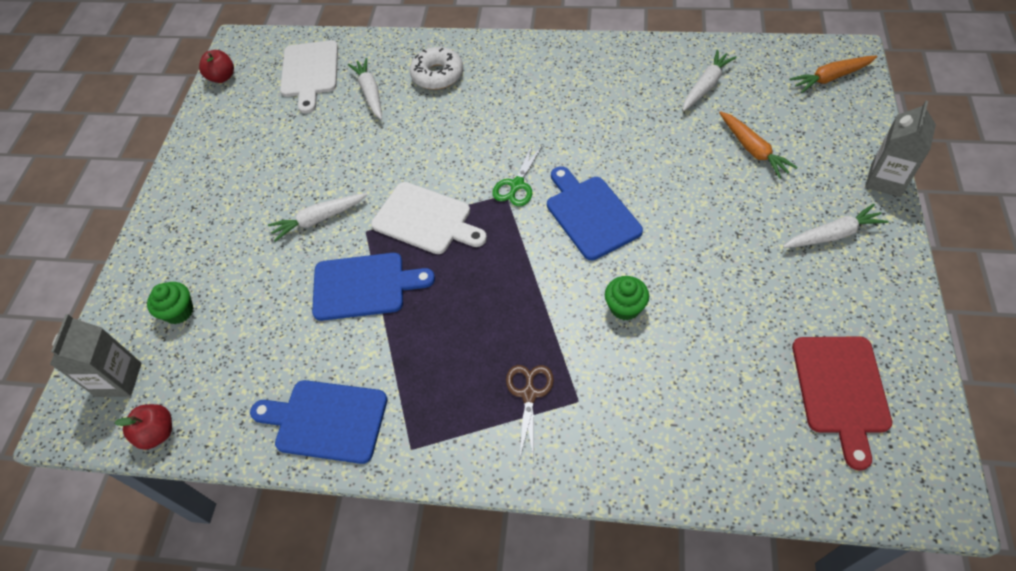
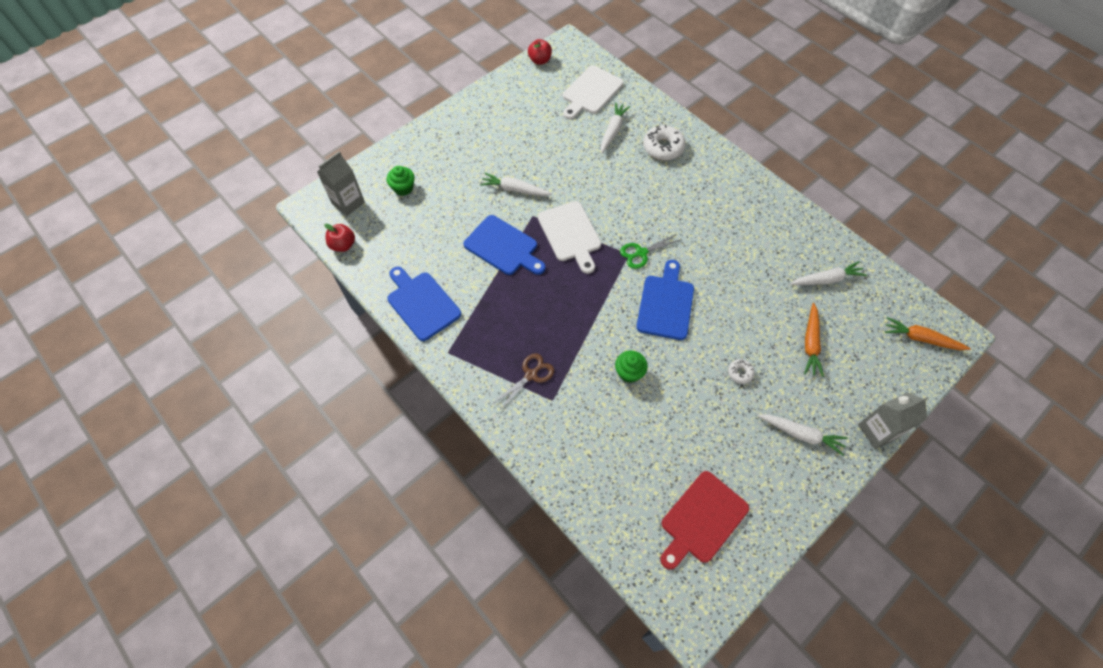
camera: 35 degrees right, 5 degrees up
(724, 223) = (740, 373): none -> white donut

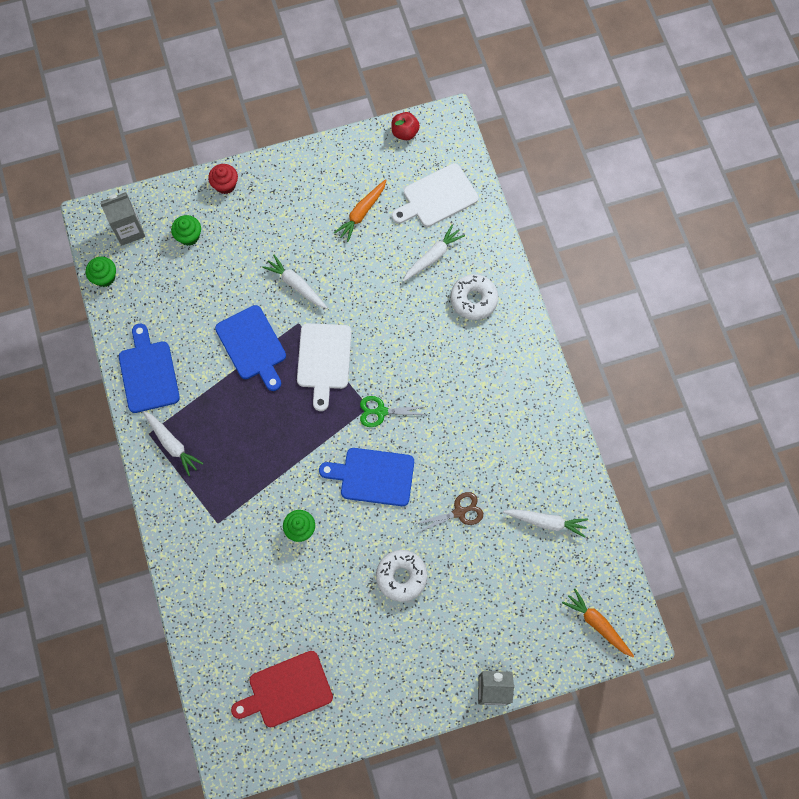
camera: 25 degrees right, 10 degrees up
(343, 245) = (104, 277): red apple -> green cupcake
(415, 142) = (225, 185): none -> red cupcake
(531, 375) = (211, 490): brown scissors -> brown scissors (459, 512)
(665, 304) = (373, 476): blue cutting board -> blue cutting board turned 120 degrees counterclockwise
(740, 373) = (401, 576): white donut -> white donut, size x1.93
(801, 434) = (420, 659): white carrot -> white carrot (172, 444)
(810, 343) = (486, 579): orange carrot -> orange carrot (361, 213)

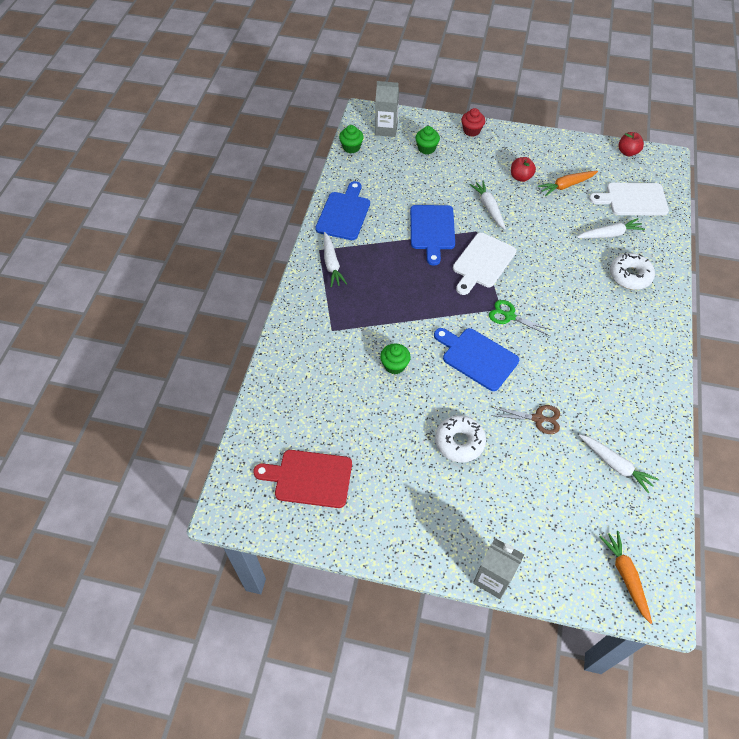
camera: 30 degrees right, 15 degrees down
(309, 225) = (521, 177): none -> red apple

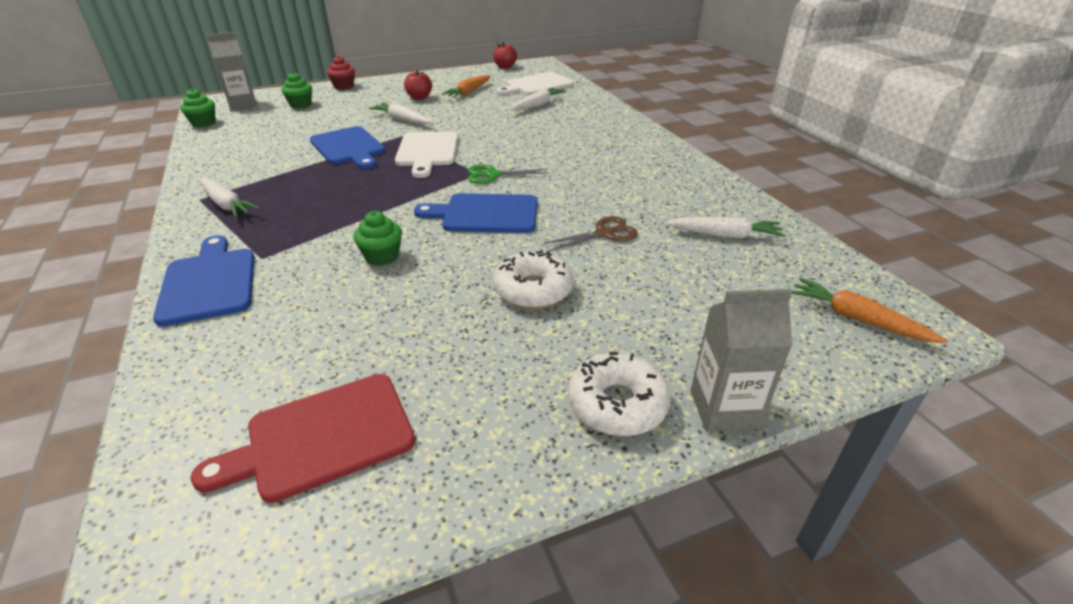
camera: 35 degrees left, 20 degrees down
(344, 214) = (221, 165): blue cutting board -> blue cutting board (209, 283)
(630, 276) = (583, 120): white donut -> white donut (617, 404)

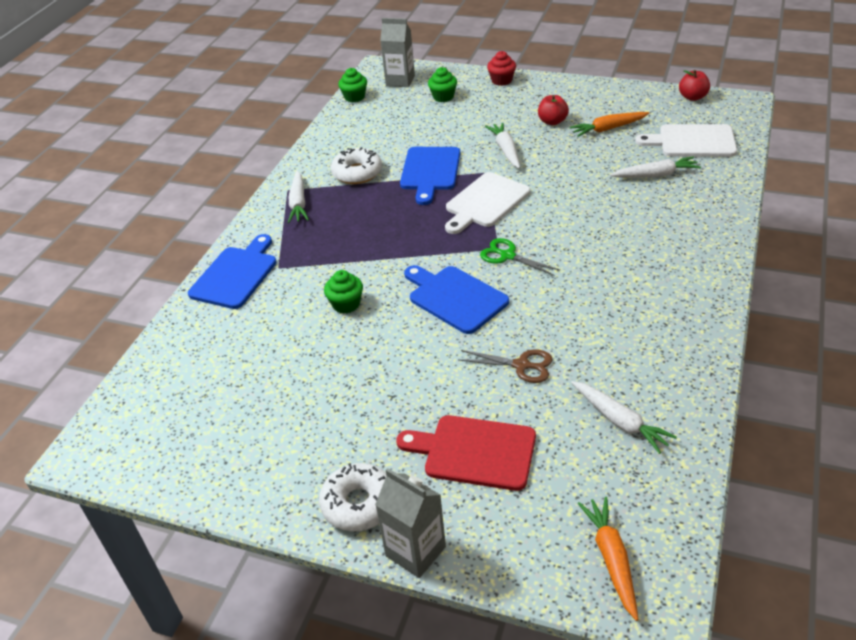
camera: 45 degrees right, 5 degrees up
(322, 437) = (200, 422): red cutting board -> red cutting board (474, 452)
(533, 290) = (408, 388): white donut -> white donut (357, 173)

